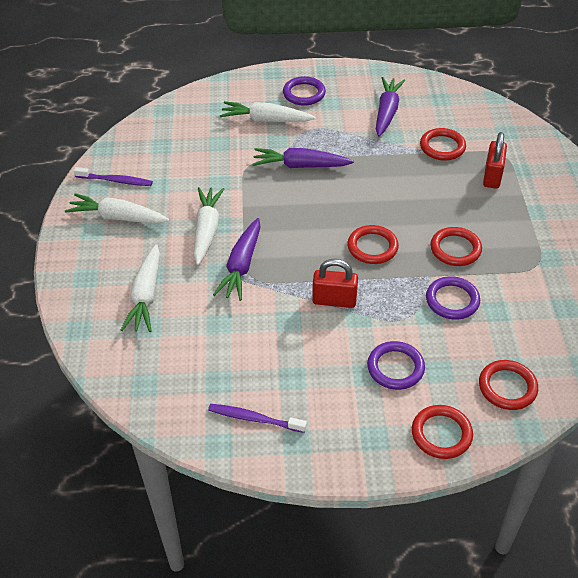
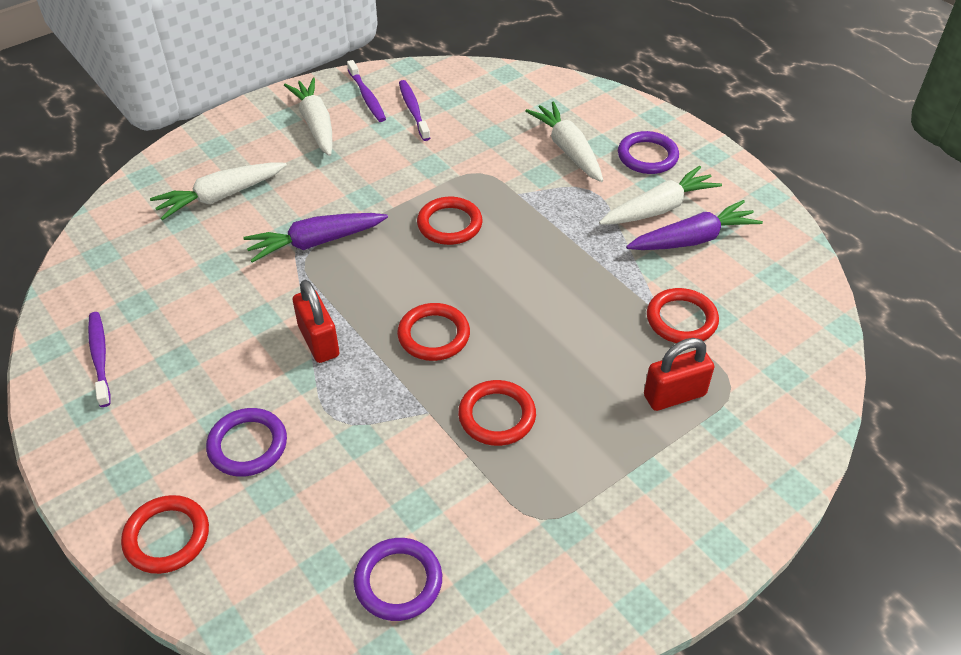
camera: 55 degrees right, 0 degrees up
(155, 166) = (413, 110): none -> purple toothbrush
(207, 230) = (349, 191): white carrot -> white carrot (658, 208)
(300, 166) = (517, 212): purple carrot -> none
(452, 300) = (400, 452): purple ring -> purple ring (398, 581)
(507, 387) = (285, 576): red ring -> red ring (449, 224)

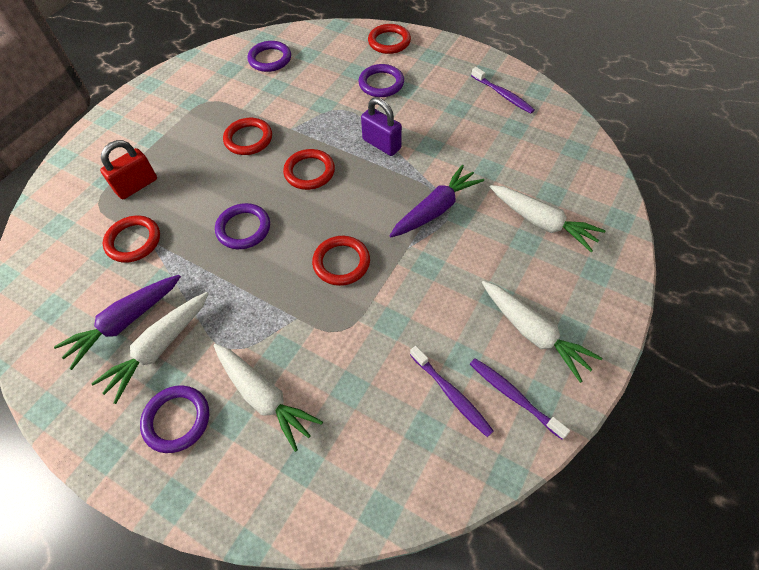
camera: 160 degrees right, 10 degrees up
(221, 196) = (541, 222): white carrot -> white carrot turned 90 degrees clockwise
(319, 341) = (381, 144): red padlock -> purple padlock
(543, 292) = (243, 228): none -> purple ring

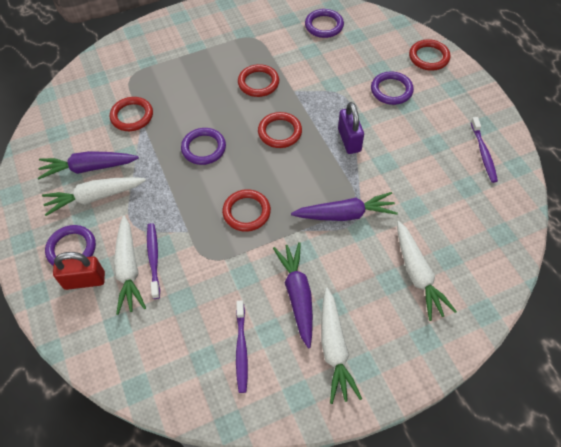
camera: 35 degrees right, 0 degrees up
(137, 185) = (162, 77): red padlock -> red padlock (84, 280)
(458, 307) = (297, 295): none -> purple carrot
(513, 396) = (281, 380): purple toothbrush -> purple toothbrush (154, 259)

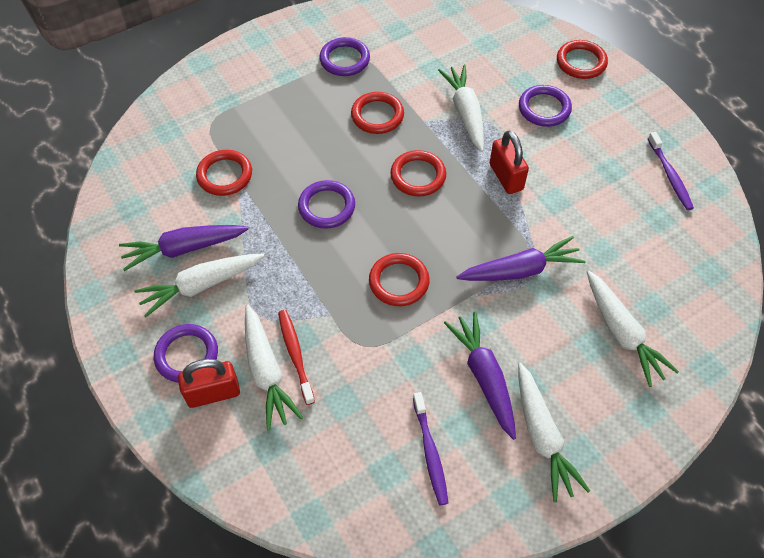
camera: 10 degrees left, 0 degrees up
(154, 259) = (295, 355): purple toothbrush -> red toothbrush
(324, 26) = (443, 34): purple ring -> purple ring (344, 59)
(328, 87) = (465, 113): none -> white carrot
(349, 140) = (506, 177): purple padlock -> red padlock

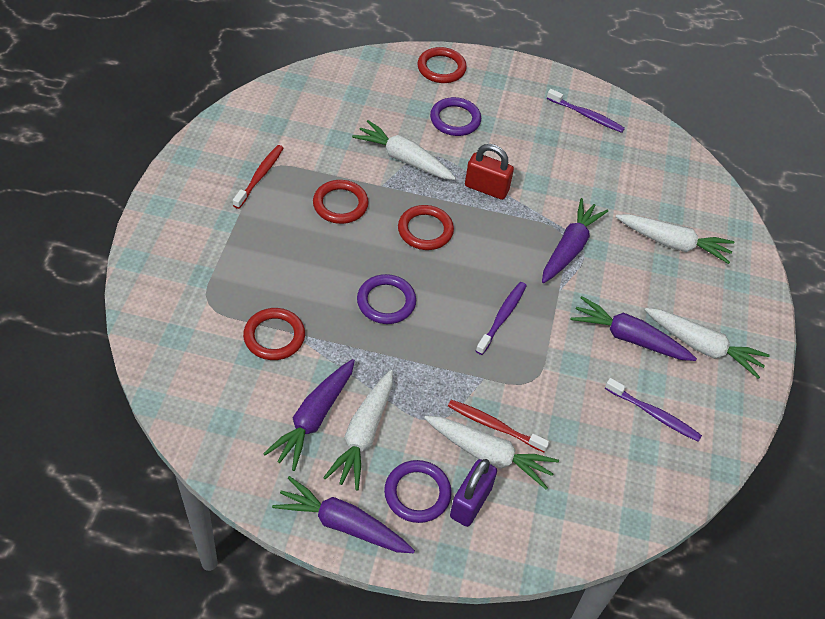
camera: 50 degrees left, 5 degrees down
(118, 333) = (343, 524): none -> purple carrot
(213, 393) = (470, 502): red padlock -> purple padlock
(344, 59) = (260, 176): purple ring -> red toothbrush
(399, 282) = (502, 317): red ring -> purple toothbrush

